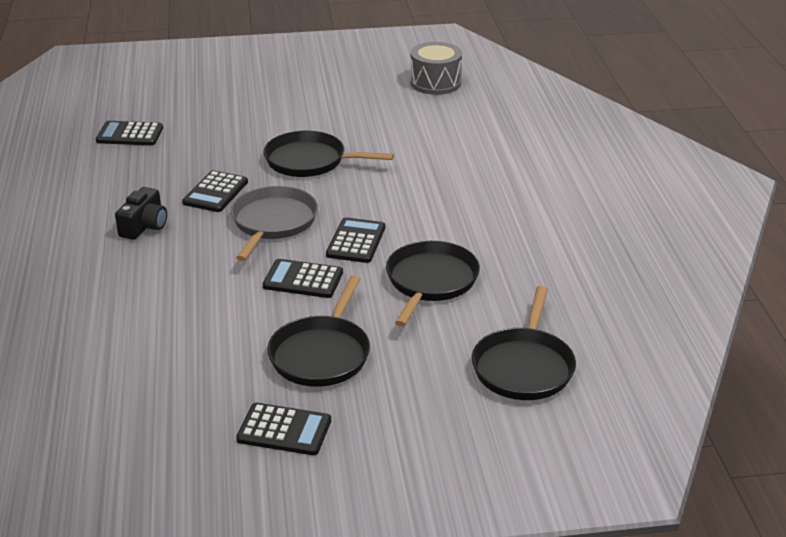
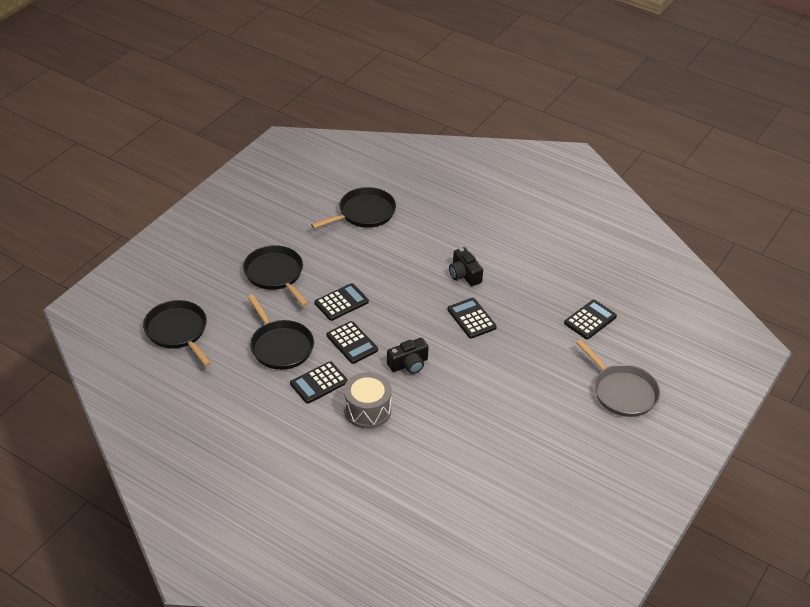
camera: 130 degrees right, 10 degrees up
(273, 222) = (410, 323): grey pan -> grey pan (622, 392)
(284, 430) = (242, 236): black calculator -> black calculator (319, 383)
(309, 161) = (465, 379): black pan -> black pan (364, 213)
(336, 196) = (408, 364): none -> black camera
(435, 83) = (513, 522): grey drum -> grey drum (367, 410)

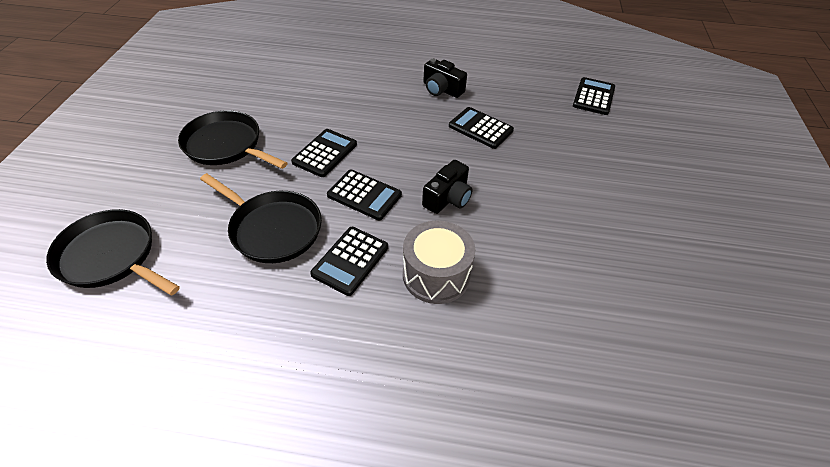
camera: 25 degrees left, 5 degrees up
(364, 213) = (300, 61): black pan -> none
(622, 392) = (686, 154): grey pan -> none

